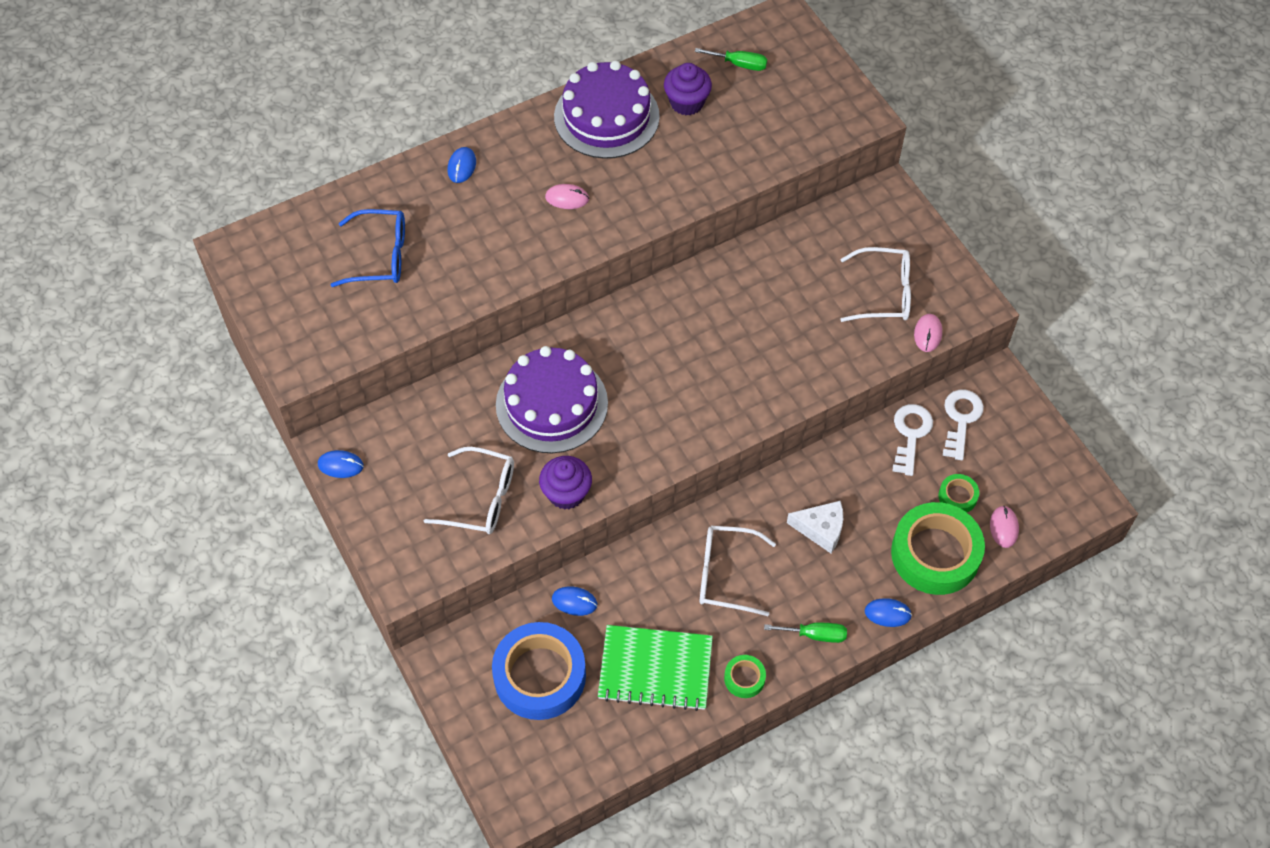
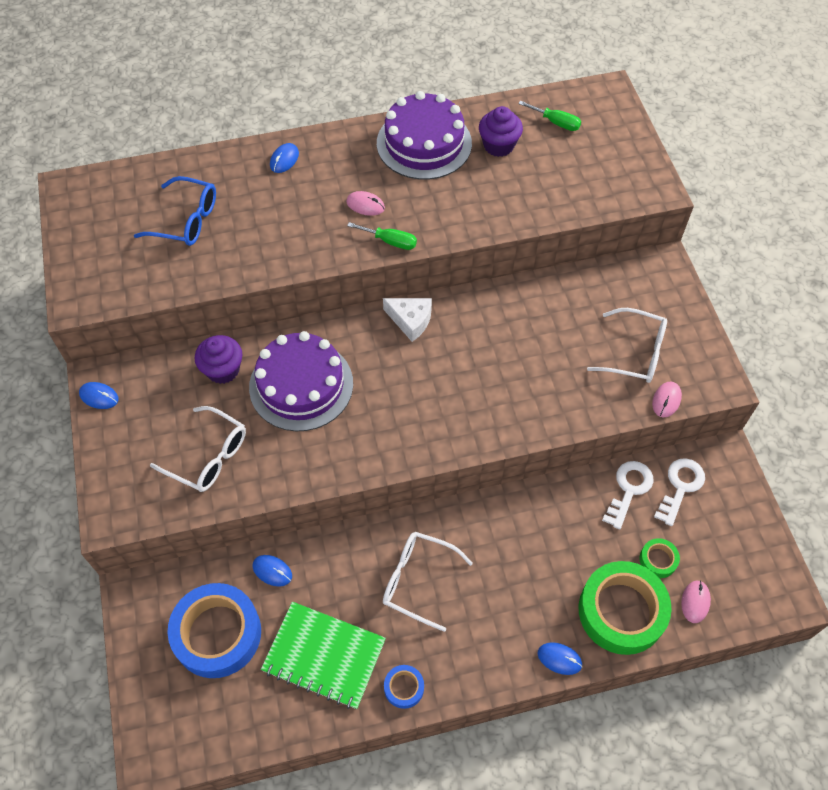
camera: 15 degrees right, 0 degrees up
(566, 493) = (286, 470): purple cupcake -> purple cupcake (223, 370)
(744, 678) = (404, 688): green tape -> blue tape
(815, 635) = (484, 662): green screwdriver -> green screwdriver (390, 241)
(821, 529) = (519, 559): white cheese -> white cheese (410, 321)

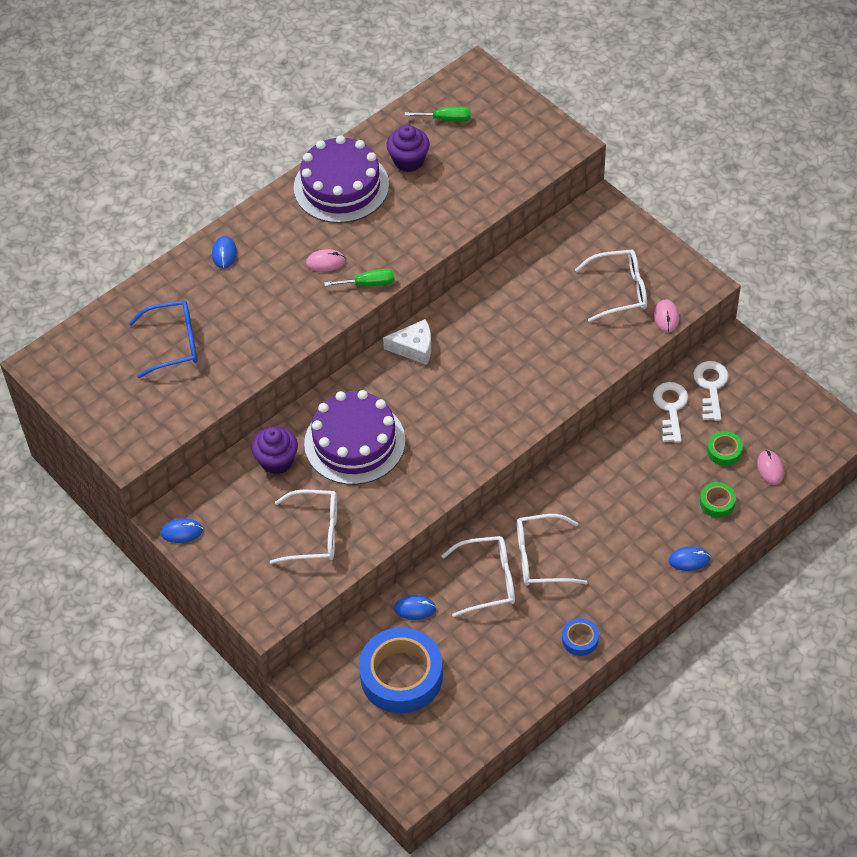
camera: 25 degrees left, 5 degrees down
(324, 655) = (501, 648): green notebook -> none
(355, 578) = (488, 580): none -> white glasses
(621, 611) = (717, 502): green tape -> green tape, size x0.45

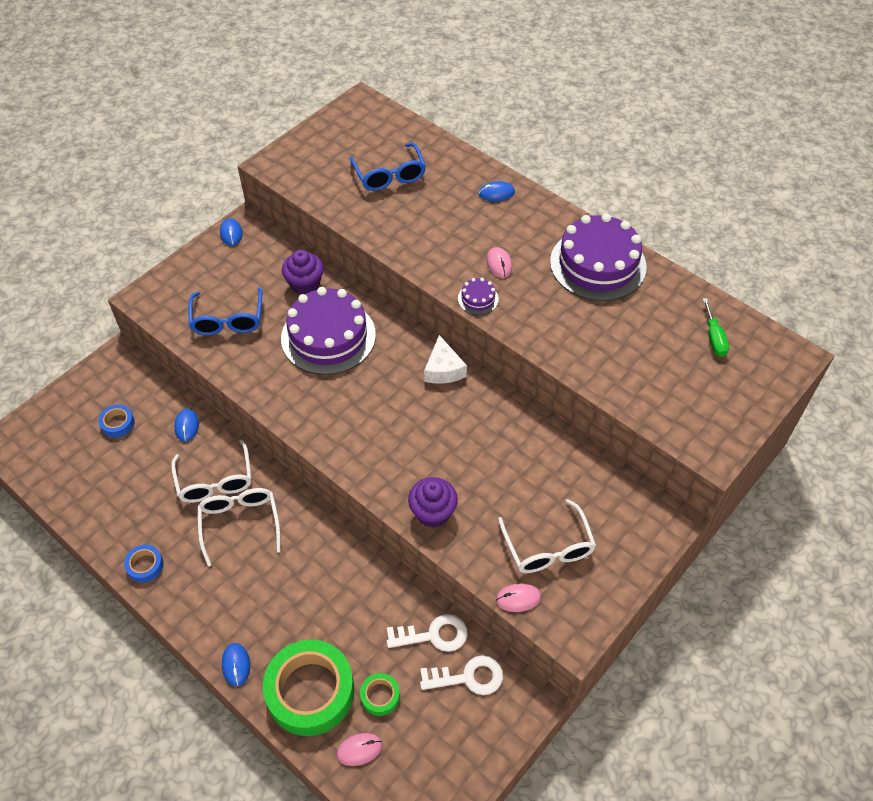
camera: 80 degrees right, 0 degrees up
(315, 533) = (228, 320): white glasses -> blue glasses
(369, 283) = (478, 299): green screwdriver -> purple cake
(401, 676) = (118, 423): blue tape -> blue tape, size x0.45
(409, 161) = (646, 313): purple cupcake -> purple cupcake (433, 512)
(717, 502) = (310, 691): green tape -> green tape, size x2.25

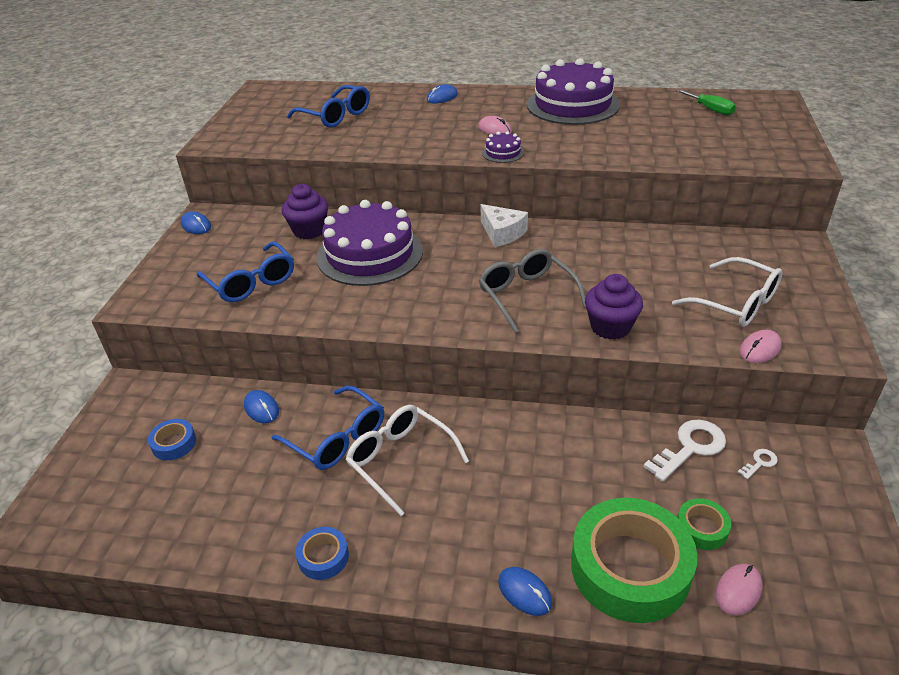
camera: 30 degrees left, 15 degrees down
(215, 481) = (337, 438): white glasses -> blue glasses
(402, 446) = (526, 295): none -> grey glasses
(468, 677) = (759, 462): white key -> white key, size x0.48

